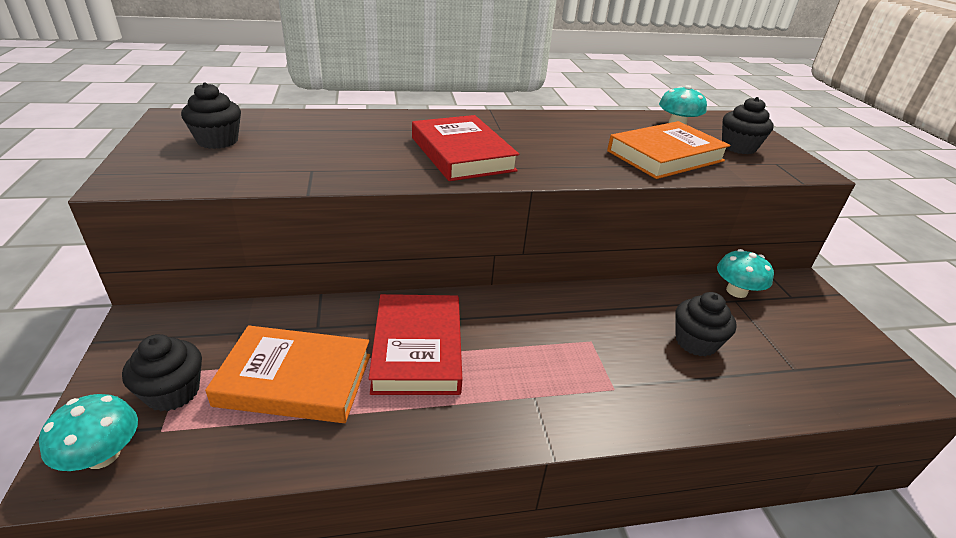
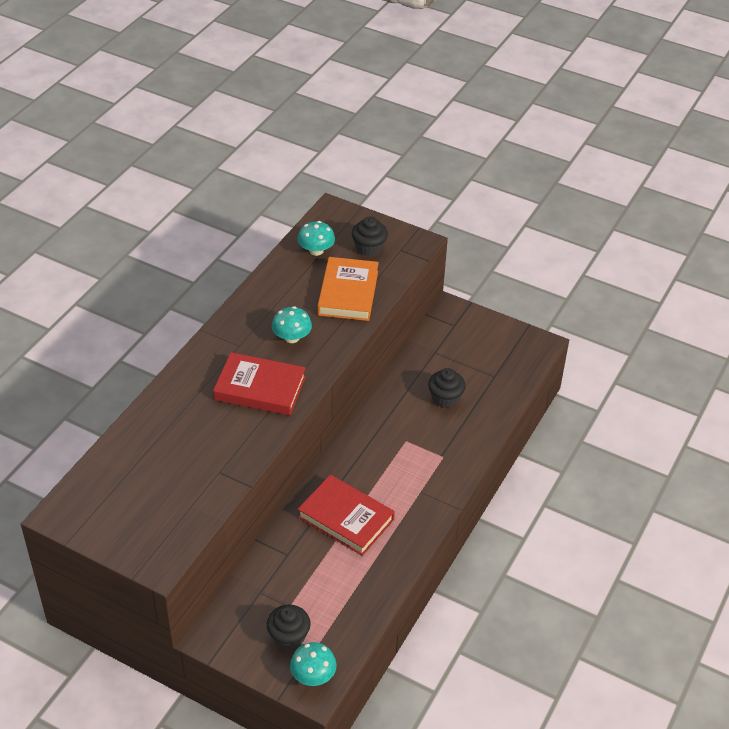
camera: 50 degrees left, 10 degrees up
(218, 141) = (130, 502): black cupcake -> none
(295, 380) = (324, 582): orange book -> none
(736, 291) = (429, 345): turquoise mushroom -> turquoise mushroom (292, 337)

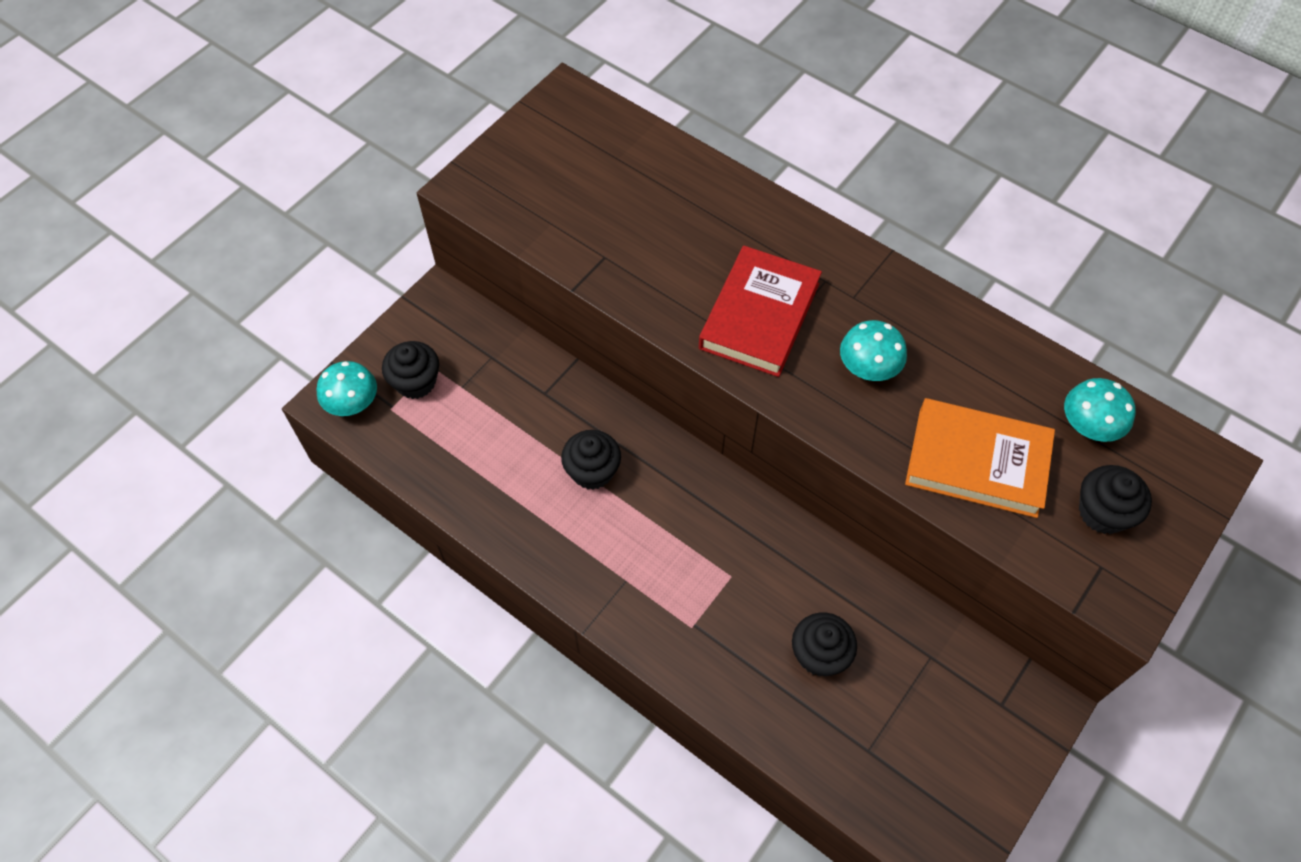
camera: 100 degrees right, 15 degrees up
(346, 518) = (592, 471): red book -> black cupcake

